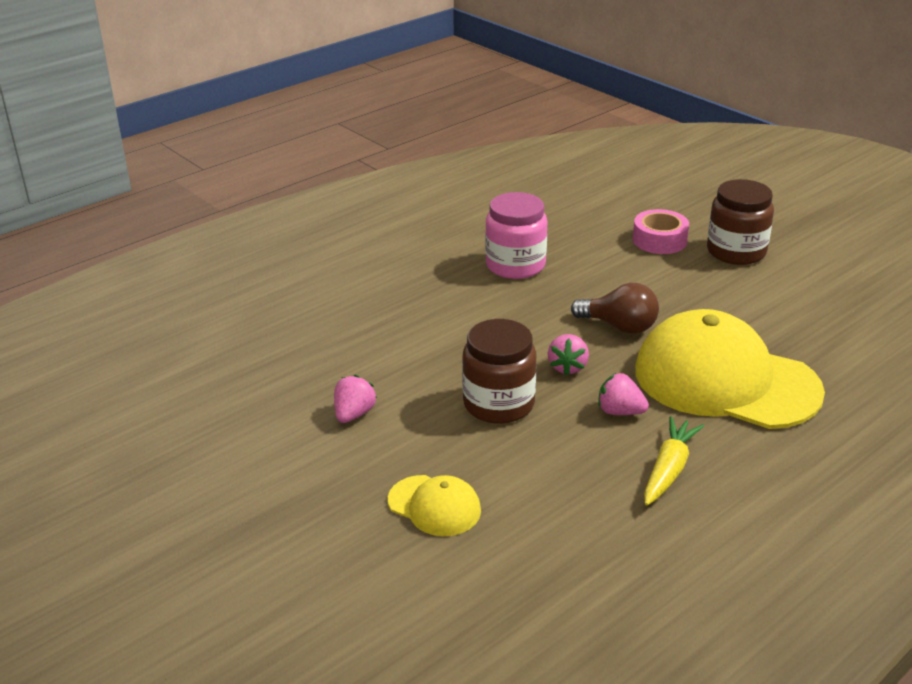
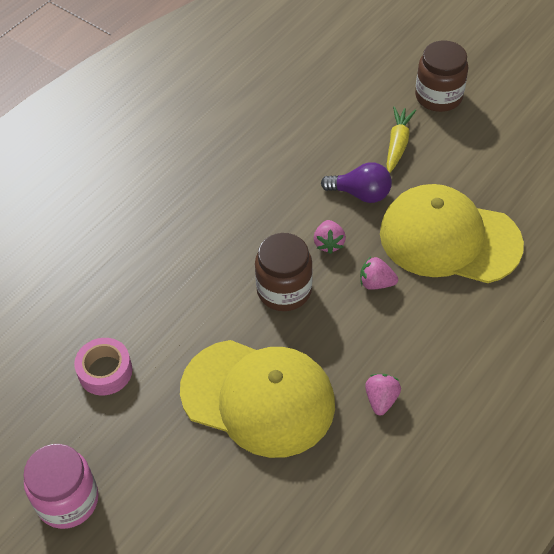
camera: 10 degrees left, 20 degrees up
(354, 414) = (176, 319): pink strawberry -> pink strawberry (381, 399)
(434, 506) = (258, 397): yellow cap -> yellow cap, size x2.18
(515, 265) = (266, 138): pink jar -> pink jar (67, 500)
(619, 326) = (361, 194): brown light bulb -> purple light bulb
(659, 240) = (376, 92): pink tape -> pink tape (105, 371)
(669, 469) = (421, 333): yellow carrot -> yellow carrot (398, 144)

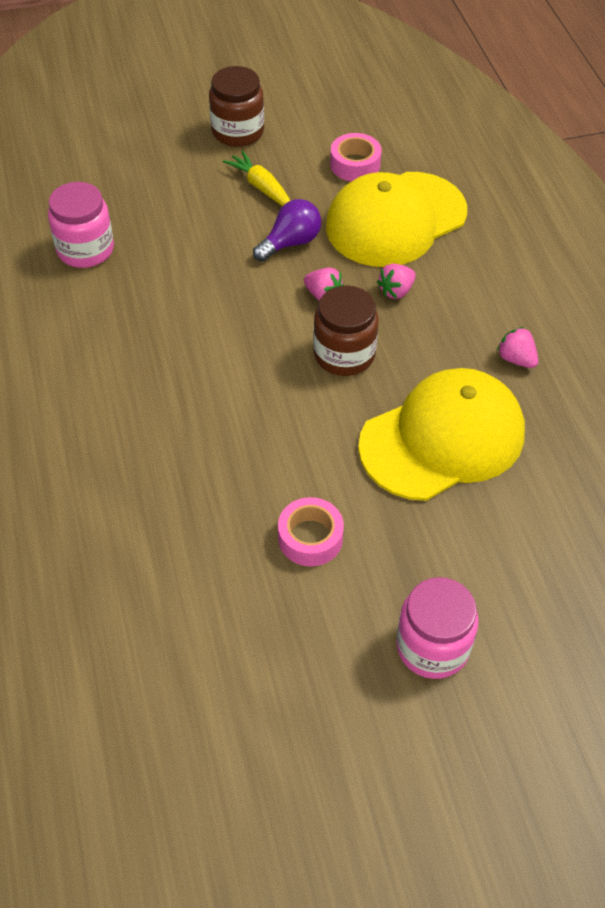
camera: 55 degrees left, 0 degrees up
(244, 97) = (85, 249): none -> pink jar
(480, 180) = (355, 164): none -> pink tape

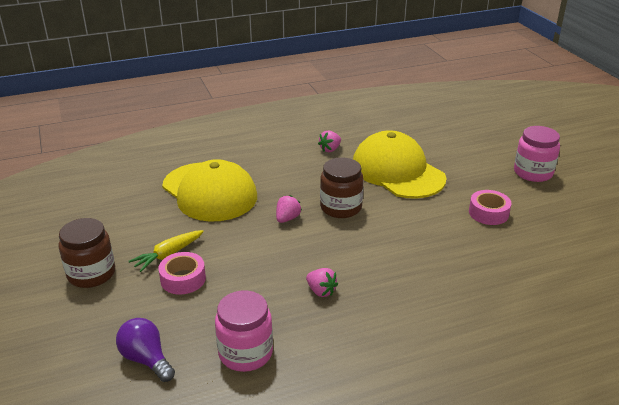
camera: 95 degrees left, 20 degrees down
(290, 243) = (234, 236): purple light bulb -> purple light bulb (146, 359)
(355, 164) = (146, 211): pink tape -> pink tape (183, 279)
(396, 291) = (279, 190): pink strawberry -> pink strawberry (321, 291)

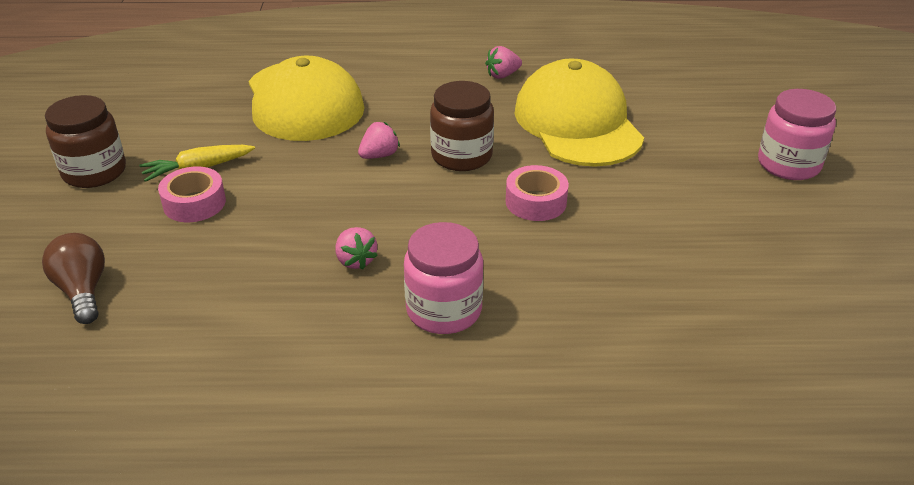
camera: 20 degrees right, 5 degrees up
(146, 359) = (83, 291): purple light bulb -> brown light bulb
(245, 353) = (204, 315): pink jar -> pink jar (444, 310)
(488, 213) = (674, 208): pink tape -> pink tape (536, 202)

